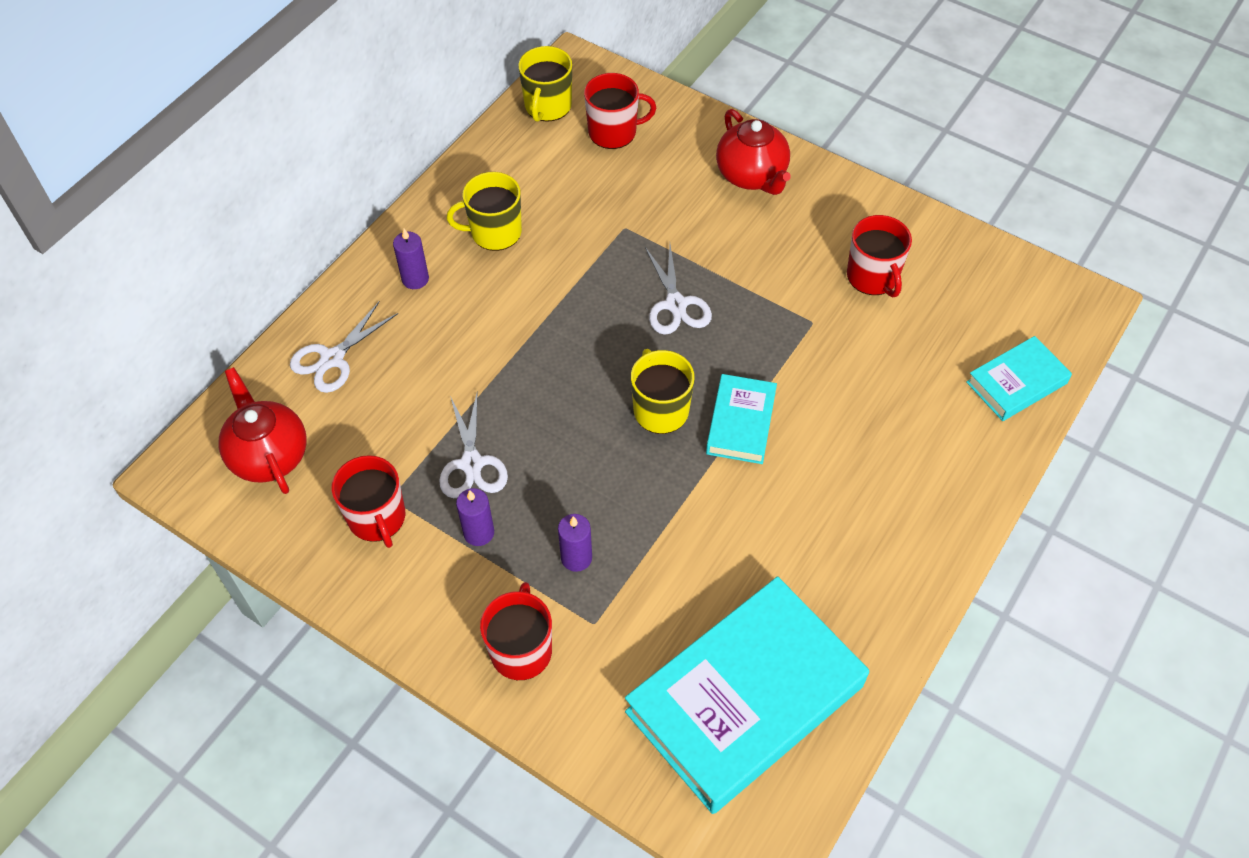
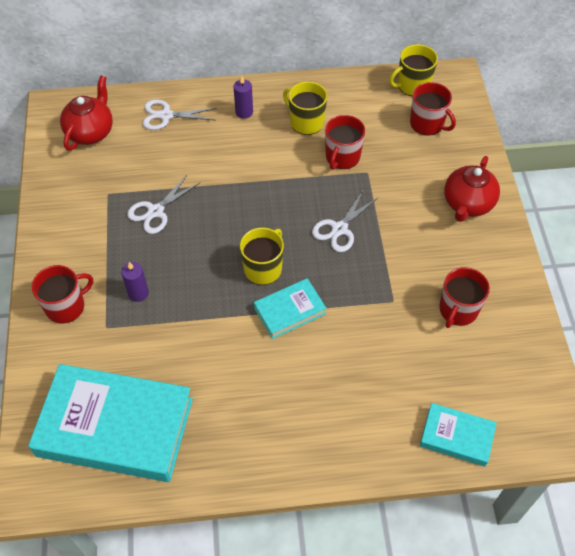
camera: 50 degrees right, 0 degrees up
(377, 518) = (92, 196): red mug -> red mug (342, 157)
(479, 533) = (118, 242): purple candle -> none

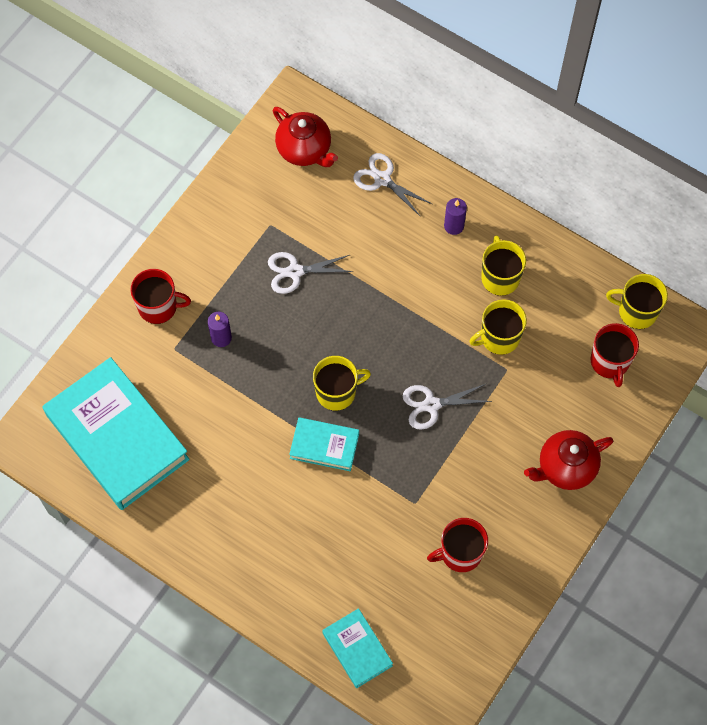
camera: 40 degrees right, 10 degrees up
(91, 132) = (305, 150): red teapot -> red teapot turned 75 degrees clockwise
(342, 157) = (499, 337): red mug -> yellow mug

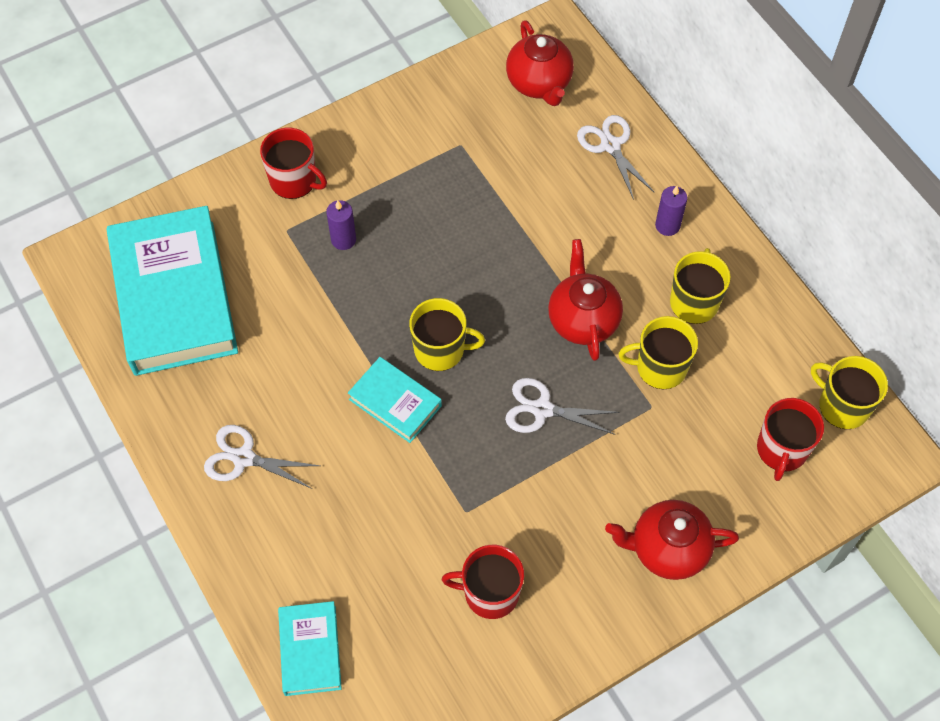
camera: 25 degrees right, 5 degrees down
(295, 272) = (462, 203): white scissors -> white scissors (244, 458)
(428, 325) = (583, 320): none -> red teapot

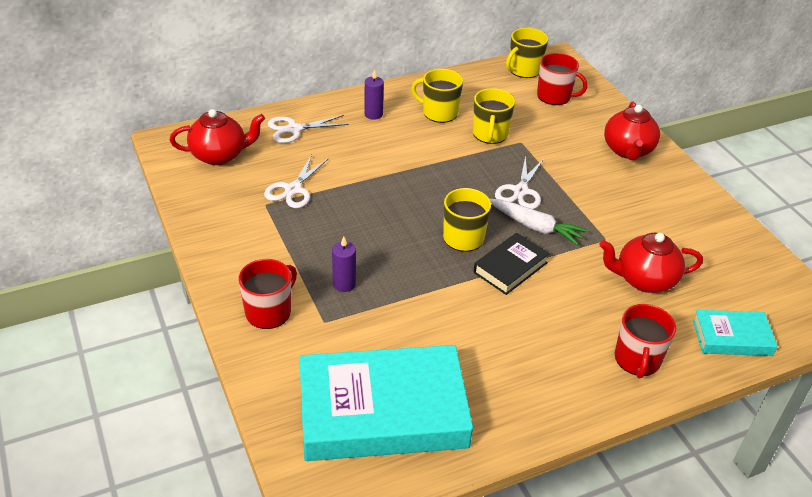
camera: 85 degrees left, 20 degrees down
(244, 458) = (561, 368): white scissors -> white scissors (293, 189)
(395, 402) = (510, 267): turquoise book -> black book
(474, 428) = (535, 227): none -> white carrot
(490, 593) = (670, 234): red mug -> red mug (637, 359)
(583, 320) = (446, 162): red teapot -> red teapot (644, 280)

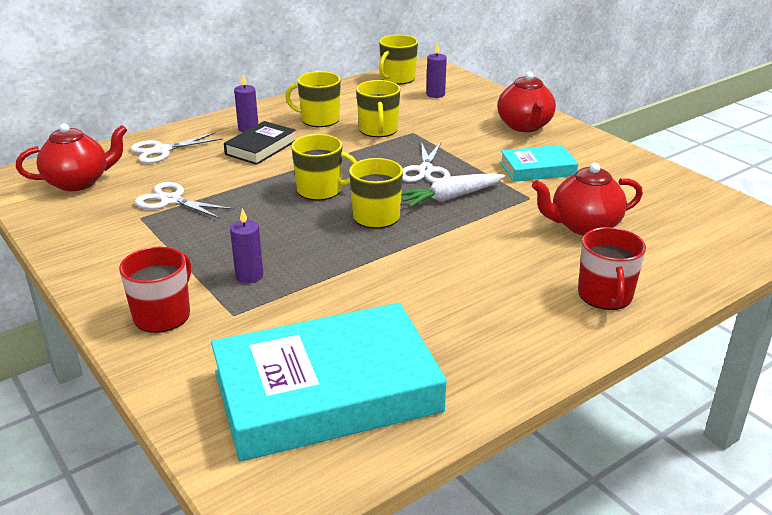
camera: 10 degrees left, 10 degrees down
(293, 189) = (171, 200): white scissors -> white scissors turned 105 degrees clockwise
(422, 199) = (320, 190): none -> yellow mug
(510, 267) = (436, 235): black book -> black book (260, 148)
(535, 227) = (451, 197): white carrot -> white carrot turned 135 degrees clockwise
(554, 96) = (435, 94): red mug -> purple candle
(732, 337) = (696, 261): turquoise book -> turquoise book (537, 169)

